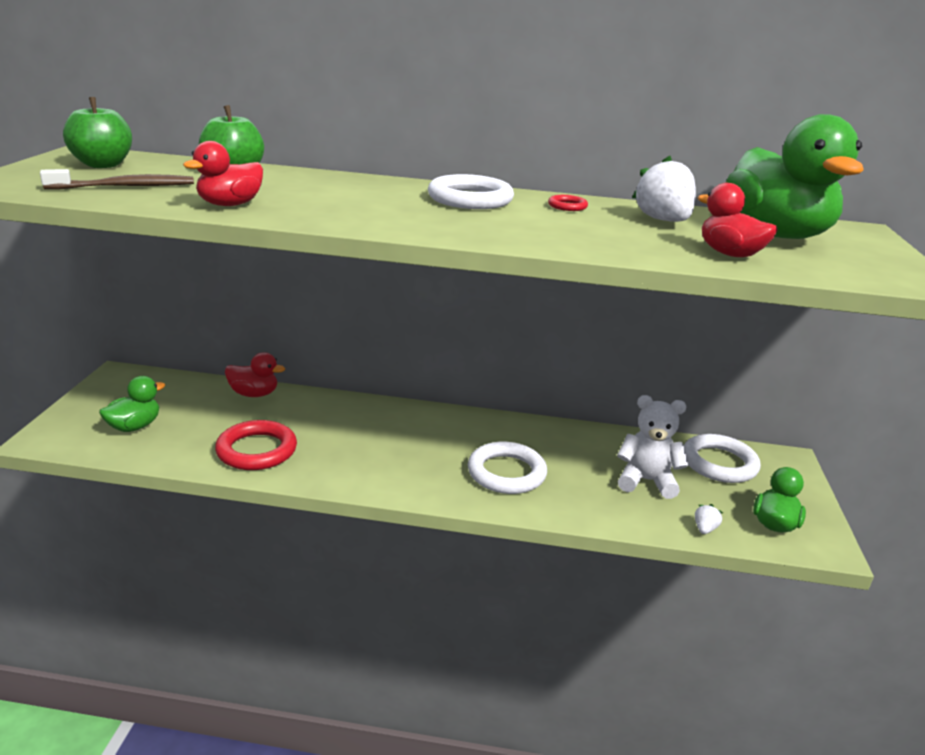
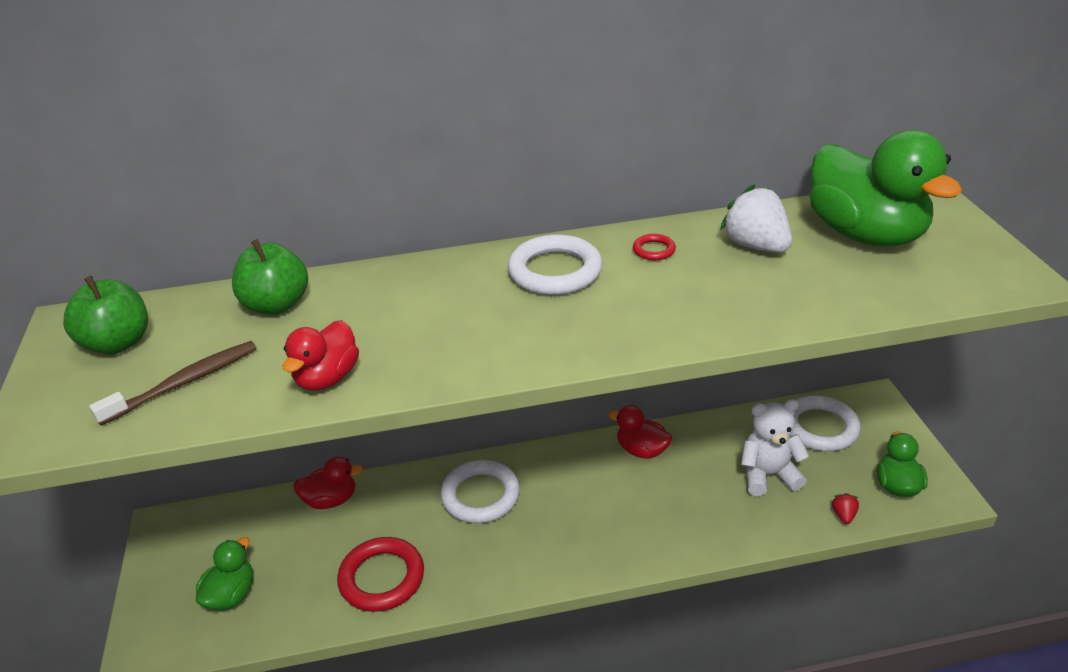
camera: 15 degrees left, 10 degrees up
(506, 473) = (640, 513): white ring -> white ring (480, 495)
(704, 529) = (843, 515): white strawberry -> red strawberry
(729, 254) = (848, 289): red duck -> red duck (641, 450)

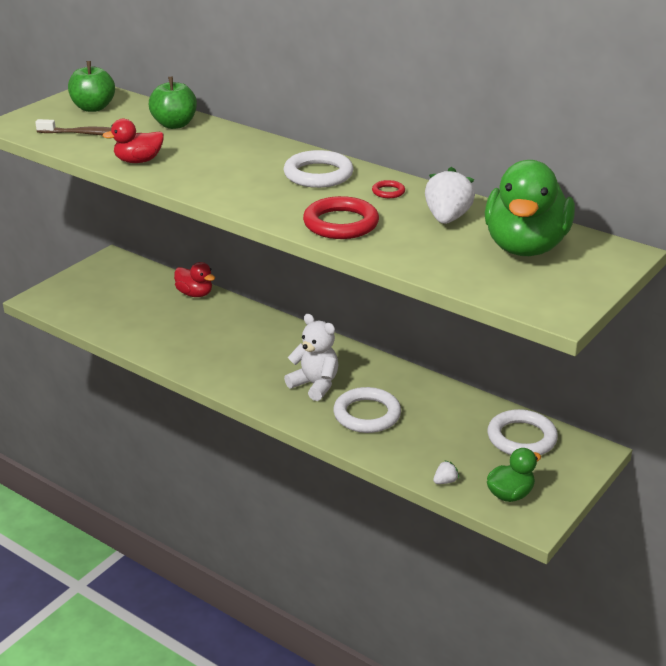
camera: 45 degrees right, 5 degrees down
(231, 595) = (97, 302): green duck -> none
(382, 578) = (165, 339): red ring -> red ring (341, 223)
(480, 495) = (265, 338): white ring -> white ring (367, 414)
(641, 450) = (387, 376): red duck -> none
(768, 475) = (438, 435): white teddy bear -> white teddy bear (315, 385)
(843, 515) = (445, 481): red strawberry -> white strawberry

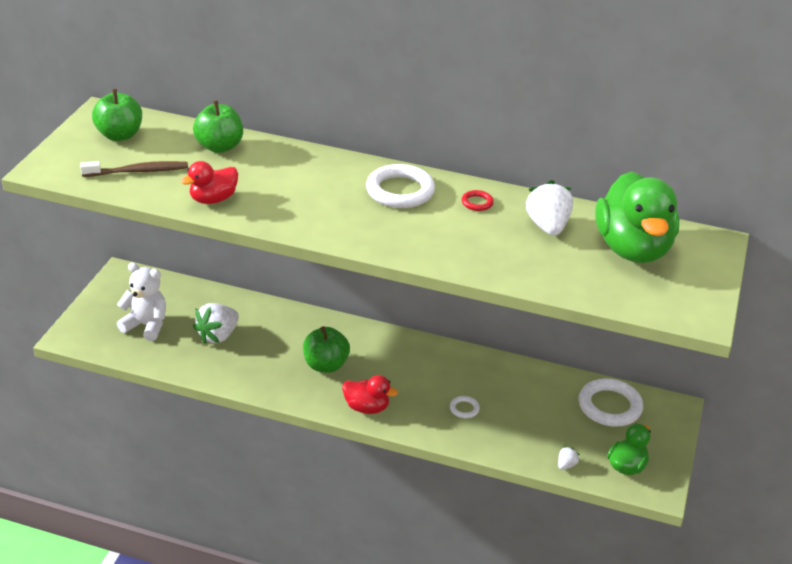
camera: 20 degrees left, 5 degrees up
(167, 318) = (218, 336): none -> white strawberry
(195, 294) = (231, 303): red duck -> red duck (366, 407)
(252, 356) = (326, 365): none -> green apple
(315, 385) = (401, 386): white teddy bear -> white teddy bear (146, 325)
(341, 223) = (457, 248): red ring -> none
(367, 414) = (464, 409): white ring -> white ring, size x0.46

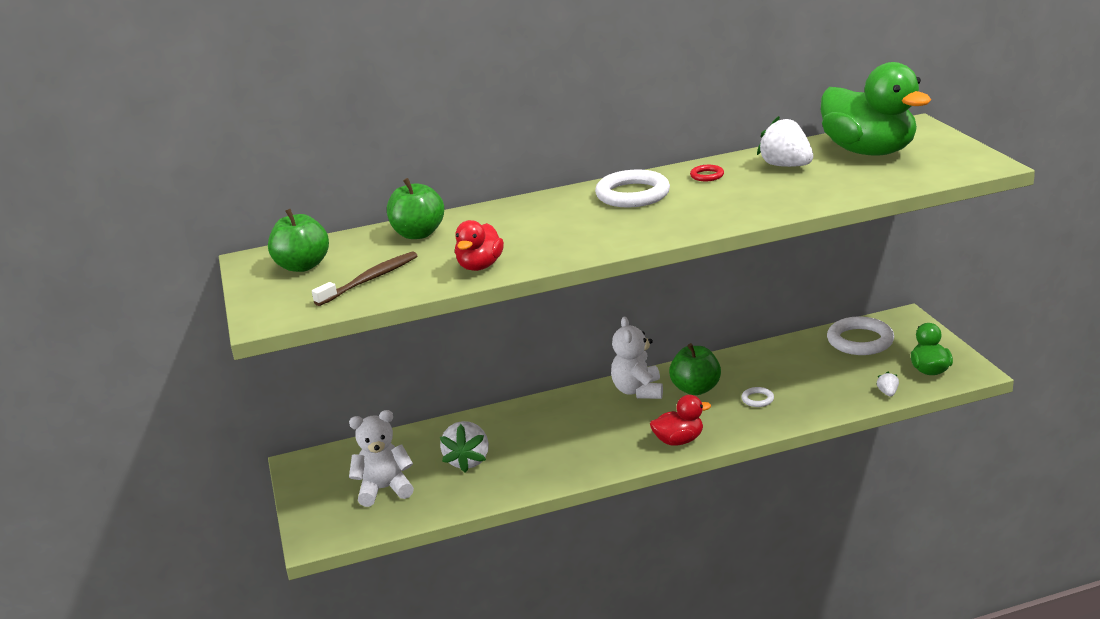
camera: 30 degrees left, 10 degrees down
(326, 365) = (599, 431): green apple -> green apple (695, 389)
(392, 349) = (638, 391): none -> white teddy bear

